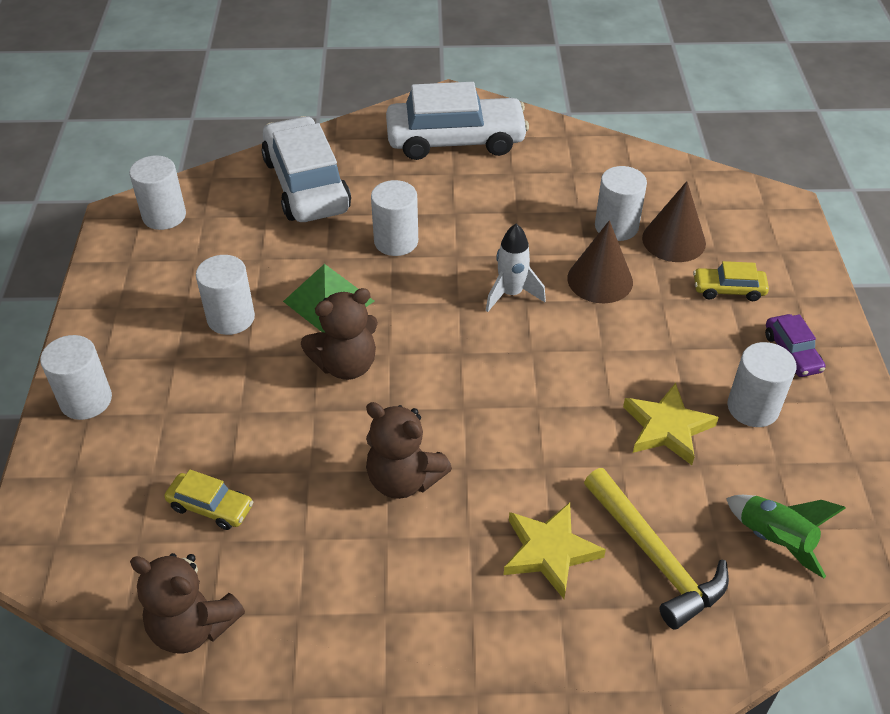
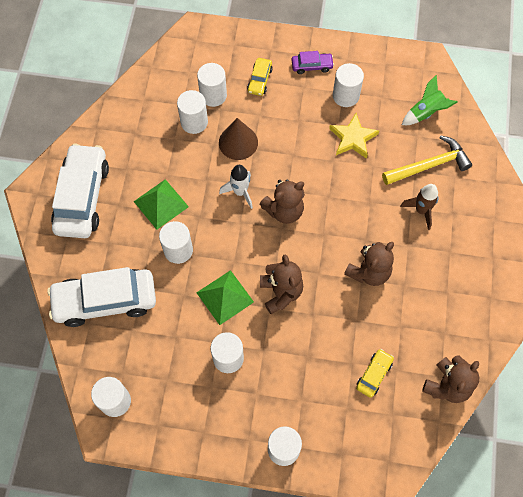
camera: 80 degrees left, 20 degrees up
(466, 213) = (161, 204): none -> green pyramid
(493, 351) = (284, 210): none -> brown teddy bear
(549, 551) = (421, 210): yellow star -> brown rocket
(673, 240) = (213, 95): brown cone -> white cylinder

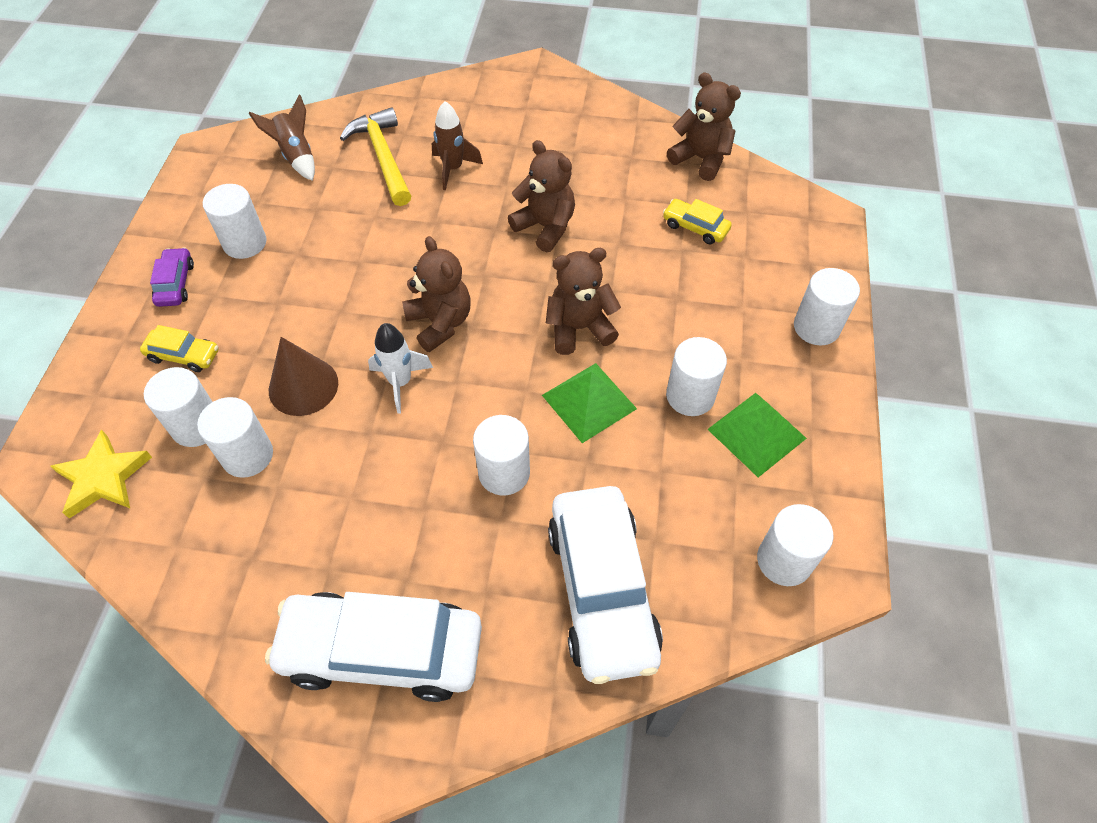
camera: 90 degrees left, 10 degrees down
(161, 204) = (411, 504): green pyramid -> green pyramid (757, 433)
(353, 138) = (324, 237): yellow star -> yellow star (103, 478)
(426, 113) = (296, 156): green rocket -> brown rocket

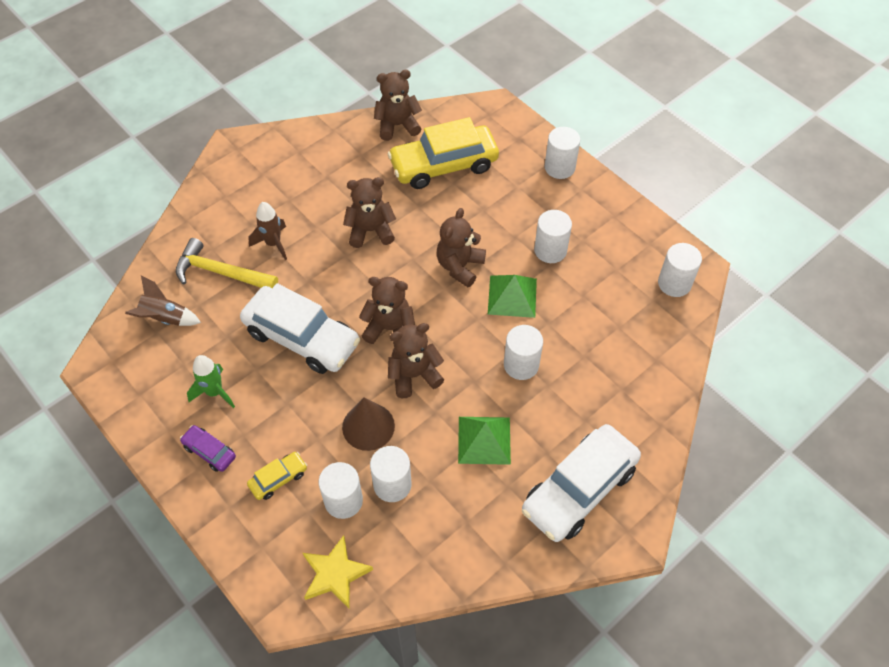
camera: 50 degrees left, 0 degrees up
(245, 243) = (214, 392): white cylinder -> green rocket
(400, 382) = (414, 375): white rocket -> brown teddy bear
(602, 590) = (627, 368): white car -> white car (302, 338)
(695, 227) = (443, 165): yellow car -> yellow car, size x2.21
(757, 433) = (598, 240): green pyramid -> green pyramid (484, 440)

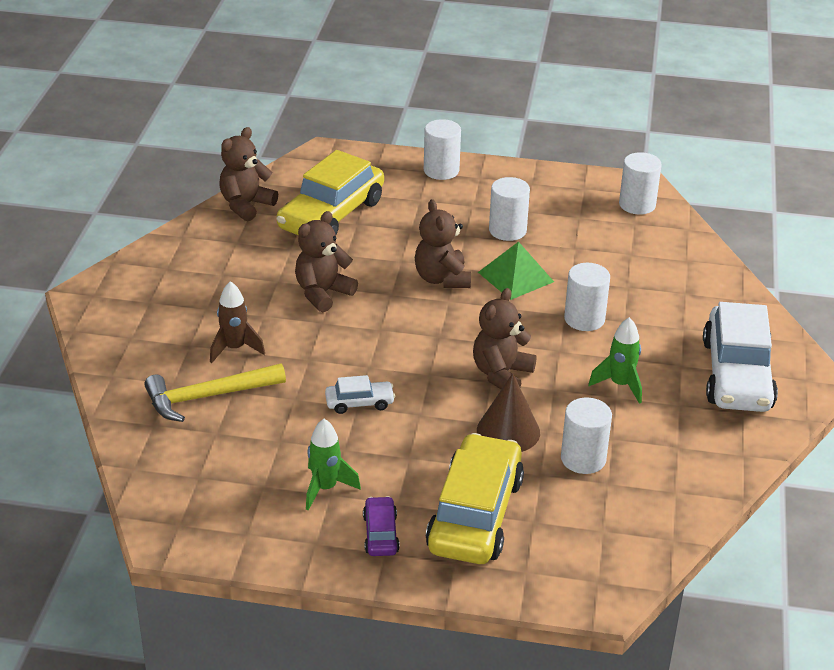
camera: 40 degrees left, 20 degrees down
(165, 318) = (194, 462): brown rocket -> none
(209, 451) = (380, 534): purple car -> purple car turned 90 degrees clockwise
(278, 479) = (475, 514): yellow car -> yellow car, size x2.21
(302, 338) = (359, 403): white car -> white car, size x0.45
(335, 574) = (616, 548): yellow star -> none
(343, 500) = (555, 494): white cylinder -> none
(390, 328) = (435, 353): brown teddy bear -> none
(484, 440) = (620, 385): green pyramid -> green rocket

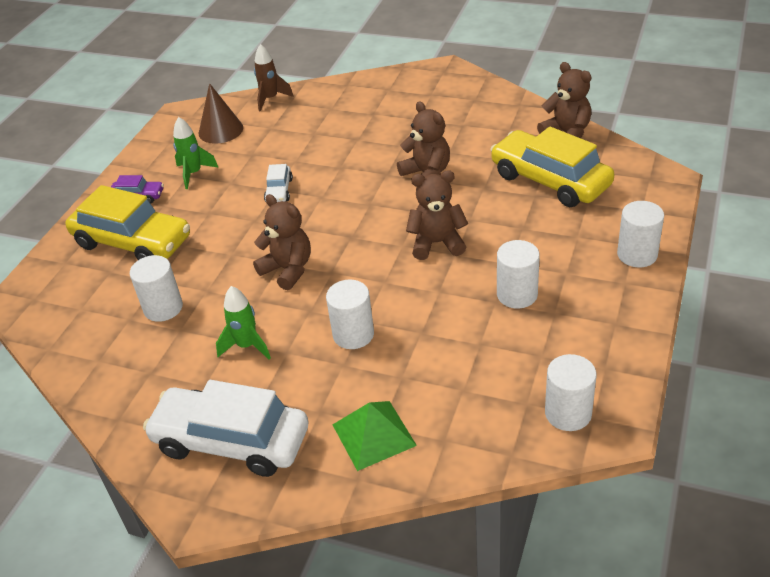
camera: 105 degrees right, 5 degrees up
(208, 397) = (310, 123): yellow hammer -> none
(235, 349) = (363, 133): brown rocket -> brown rocket (270, 99)
(508, 431) = (214, 267): brown cone -> brown cone (220, 130)
(515, 277) = (432, 292): green pyramid -> green pyramid (374, 434)

